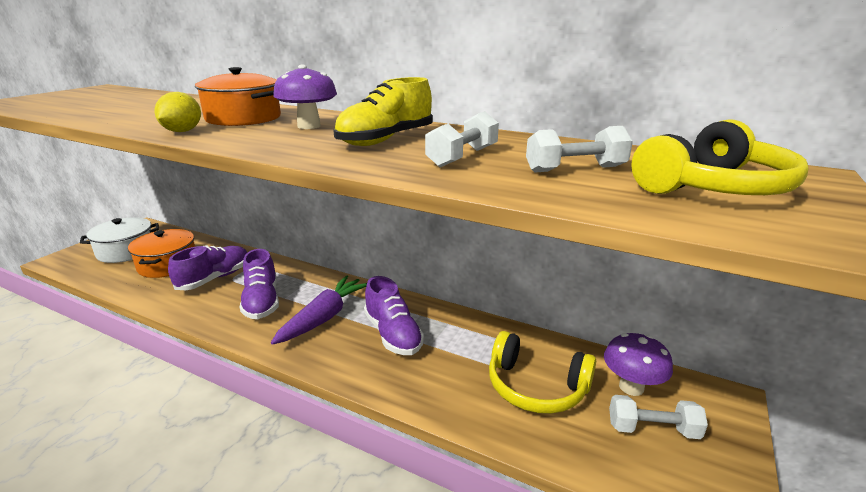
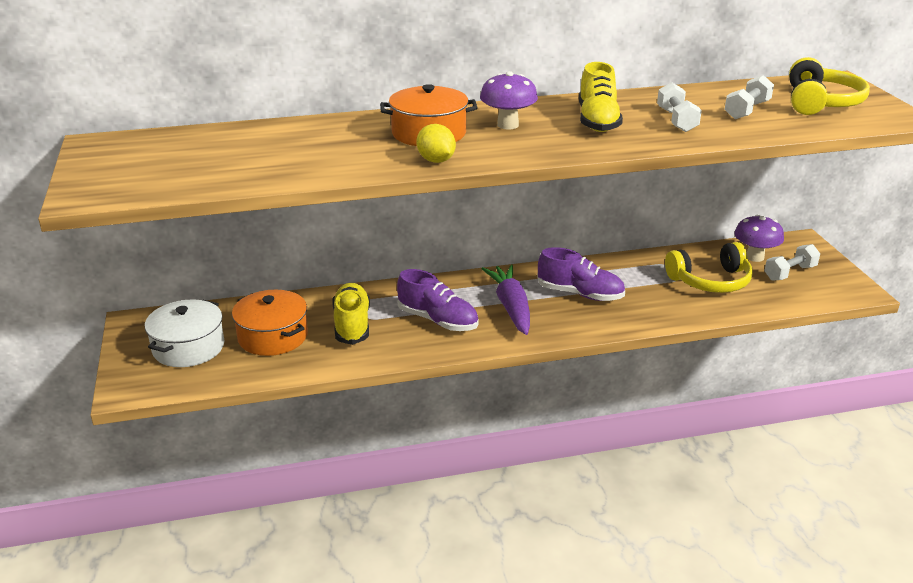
camera: 40 degrees left, 5 degrees up
(215, 278) = (352, 325): purple shoe -> yellow shoe

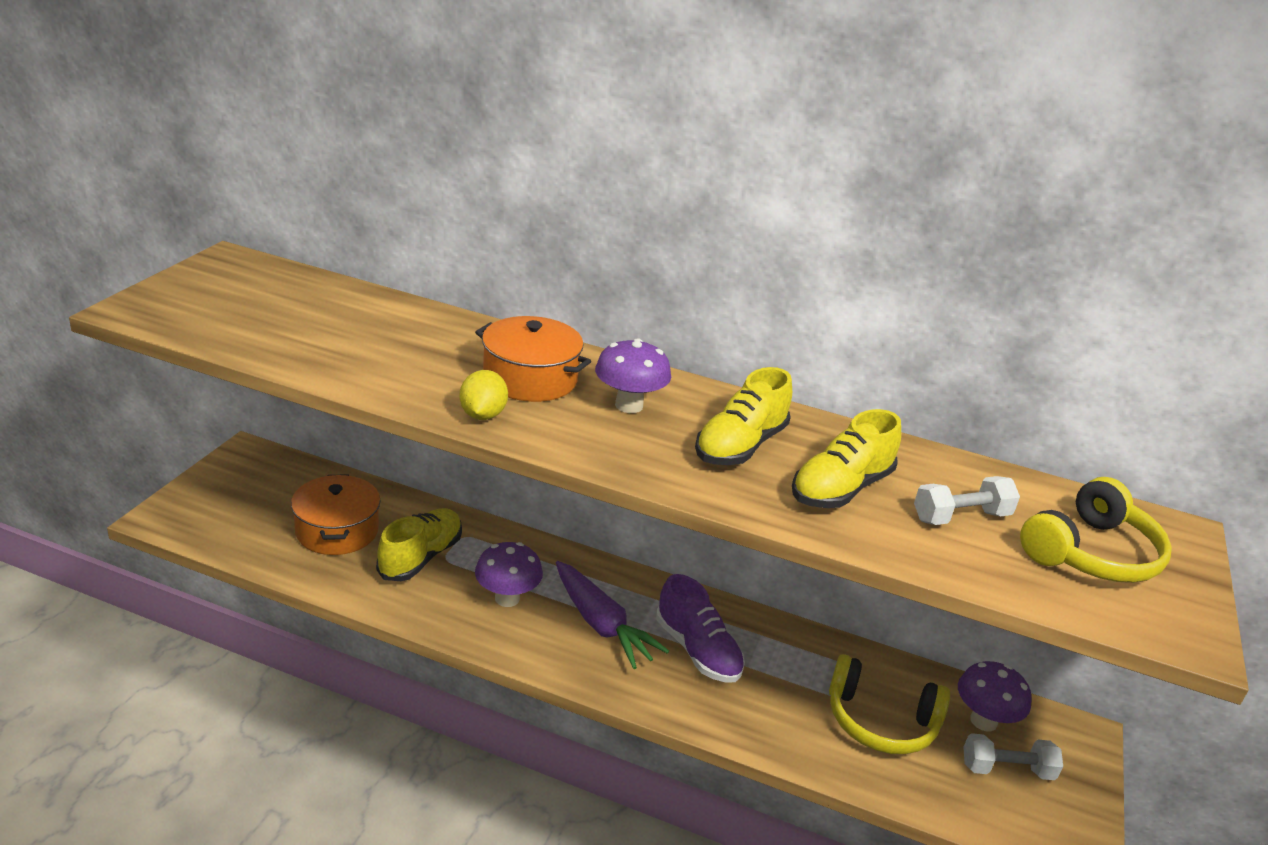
camera: 30 degrees right, 0 degrees up
(188, 347) = (256, 502): white pot -> none
(438, 320) = (507, 598): purple shoe -> purple mushroom
(511, 307) = (601, 624): purple carrot -> purple carrot turned 120 degrees clockwise
(676, 120) = (841, 489): white dumbbell -> yellow shoe

